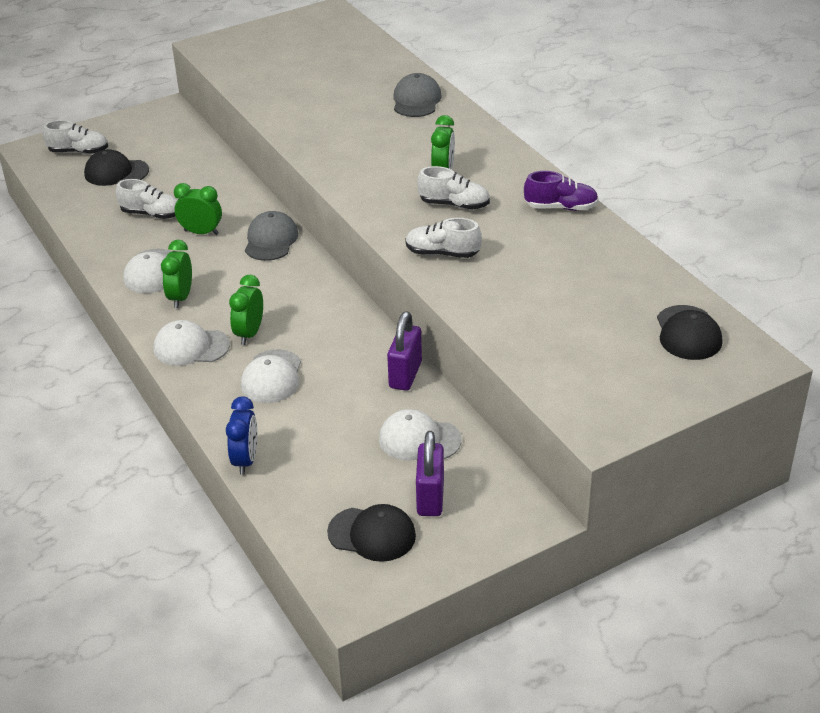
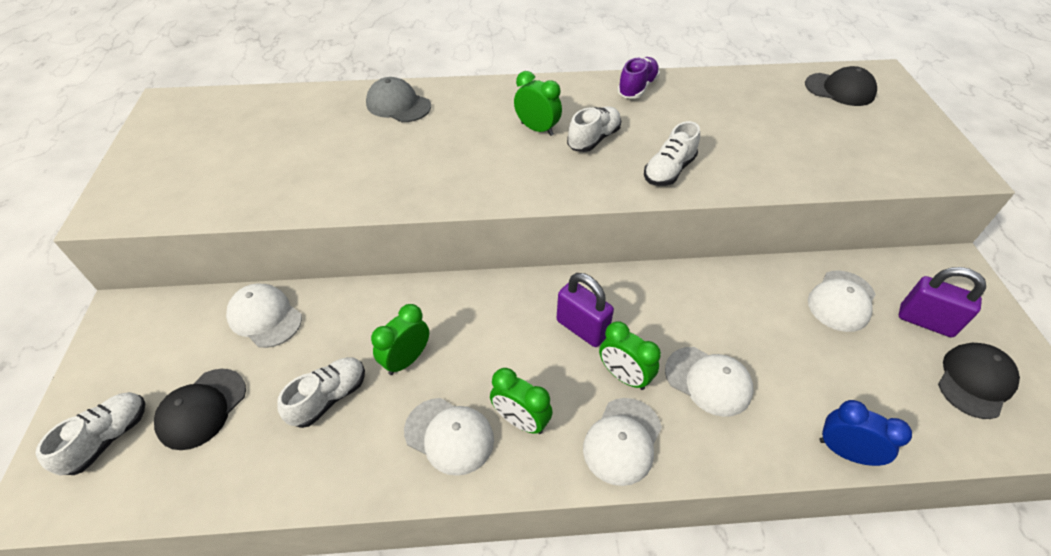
camera: 65 degrees left, 10 degrees up
(199, 162) = (265, 317): none -> white cap
(271, 240) = (468, 303): grey cap -> none
(405, 375) = (743, 278): purple padlock -> purple padlock (582, 328)

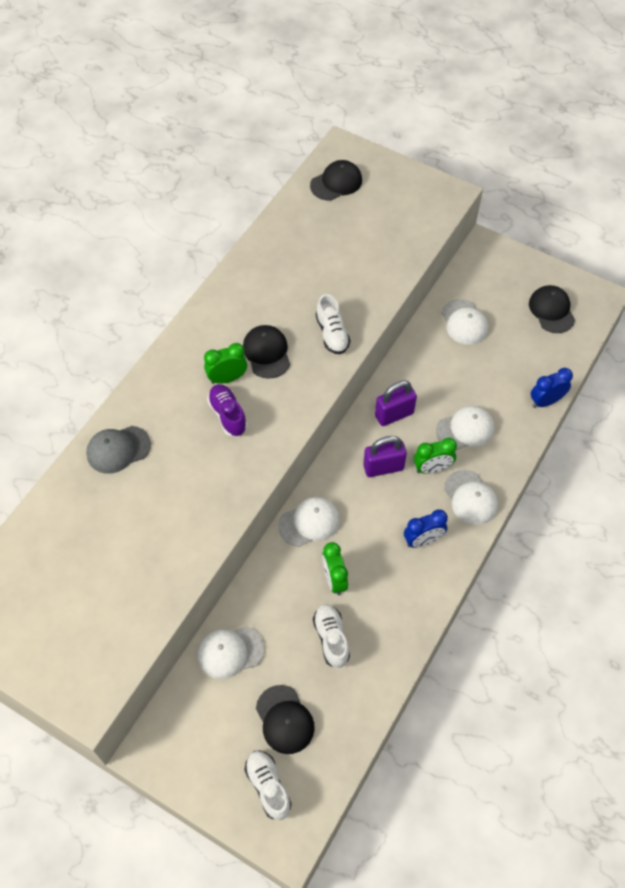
camera: 55 degrees left, 10 degrees up
(449, 435) = (406, 584): white cap -> white cap (309, 522)
(521, 421) = (423, 540): green clock -> blue clock
(593, 139) = (267, 353): white shoe -> black cap
(637, 88) = (234, 289): purple shoe -> purple shoe (228, 415)
(925, 321) = (505, 297): purple padlock -> purple padlock (394, 414)

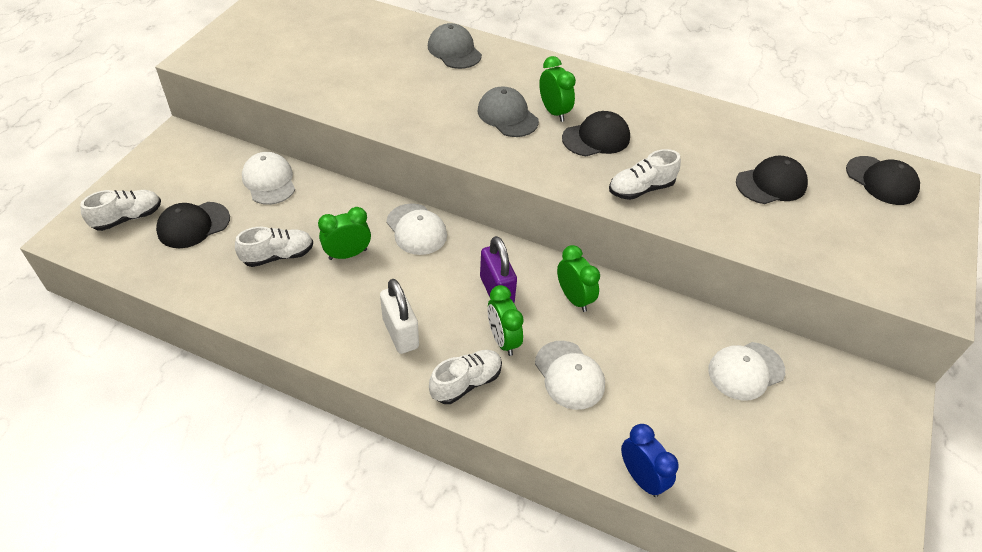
camera: 80 degrees right, 10 degrees down
(228, 415) = (507, 116): purple shoe -> grey cap
(394, 414) = (574, 298): purple padlock -> green clock
(423, 540) = (400, 333): blue clock -> white padlock
(470, 498) = (466, 383): white cap -> white shoe
(551, 310) = (815, 488): black cap -> black cap (771, 184)

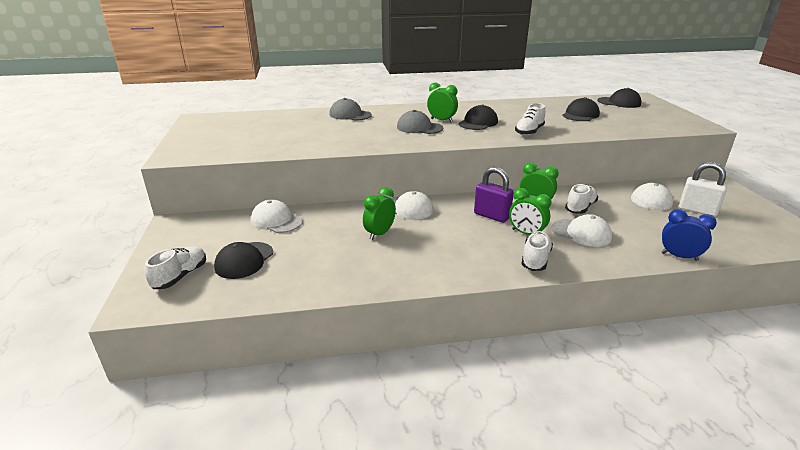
camera: 30 degrees left, 20 degrees down
(278, 256) = (332, 251): white shoe -> white shoe (580, 207)
(400, 333) = (465, 255): white padlock -> white padlock (697, 210)

